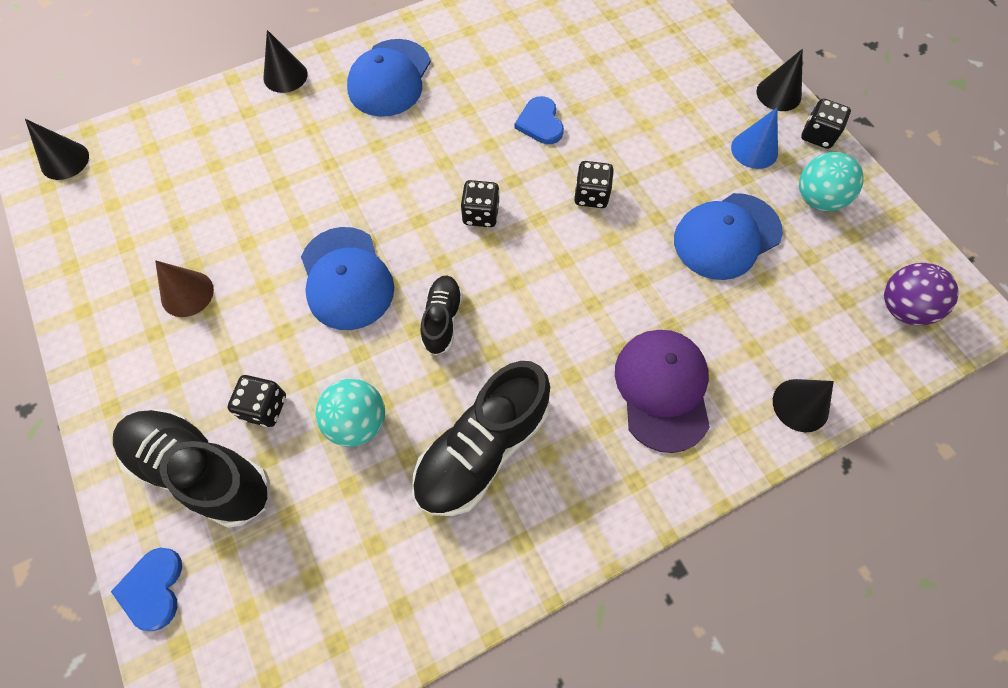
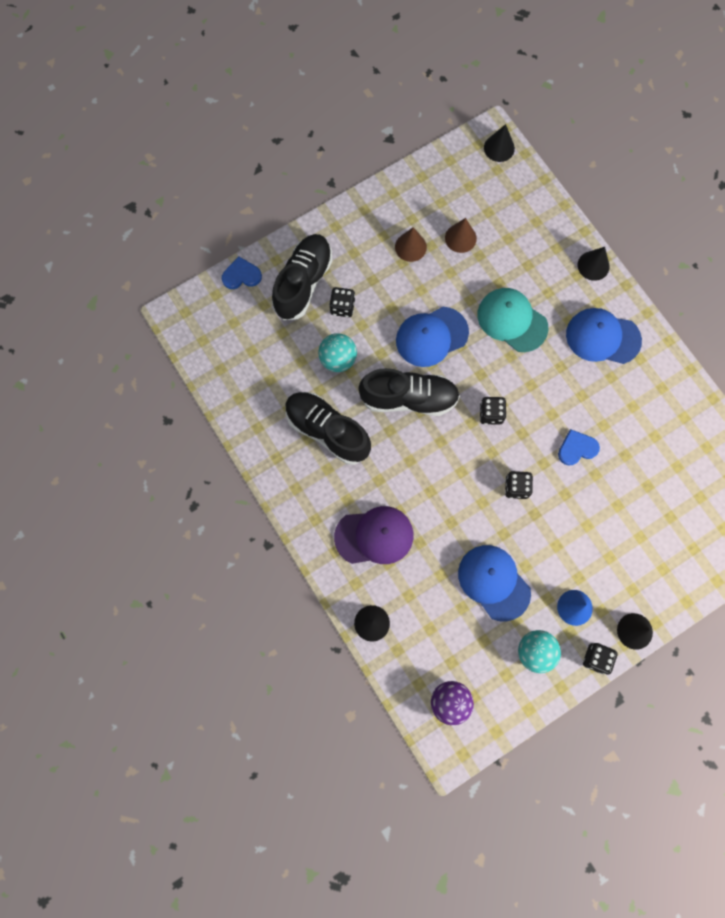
camera: 85 degrees right, 10 degrees up
(194, 224) = (460, 238): none -> brown cone
(343, 174) = (512, 320): none -> turquoise cap
(442, 319) = (409, 398): black shoe -> black shoe, size x1.84

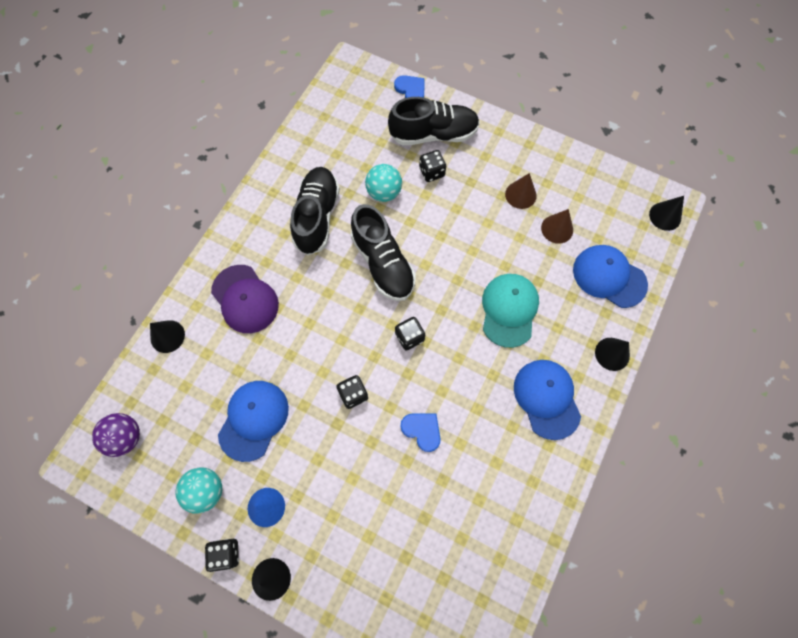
camera: 60 degrees right, 5 degrees down
(431, 337) = (450, 252): blue cap -> blue cap (609, 277)

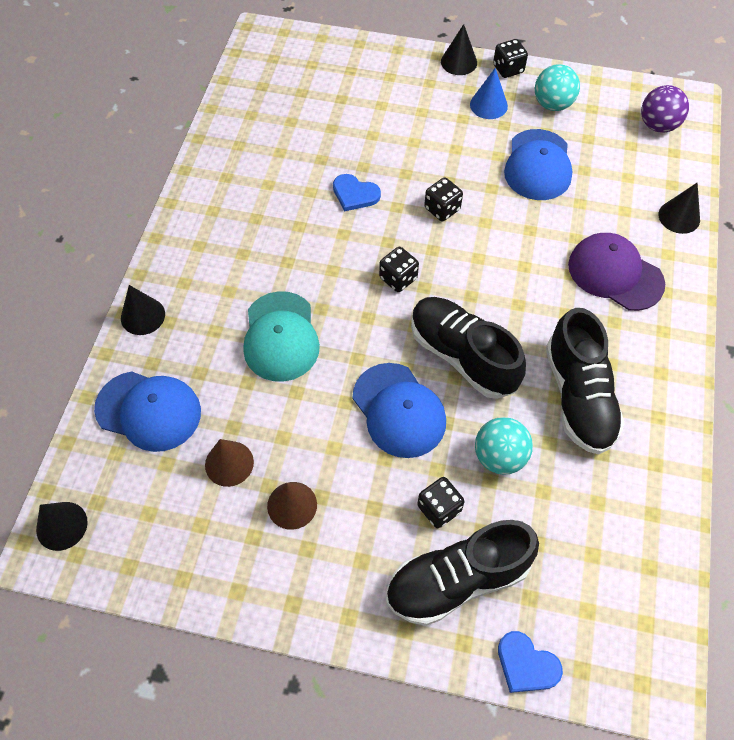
camera: 165 degrees right, 10 degrees down
(547, 398) = (220, 252): blue cap -> blue cap (399, 410)

